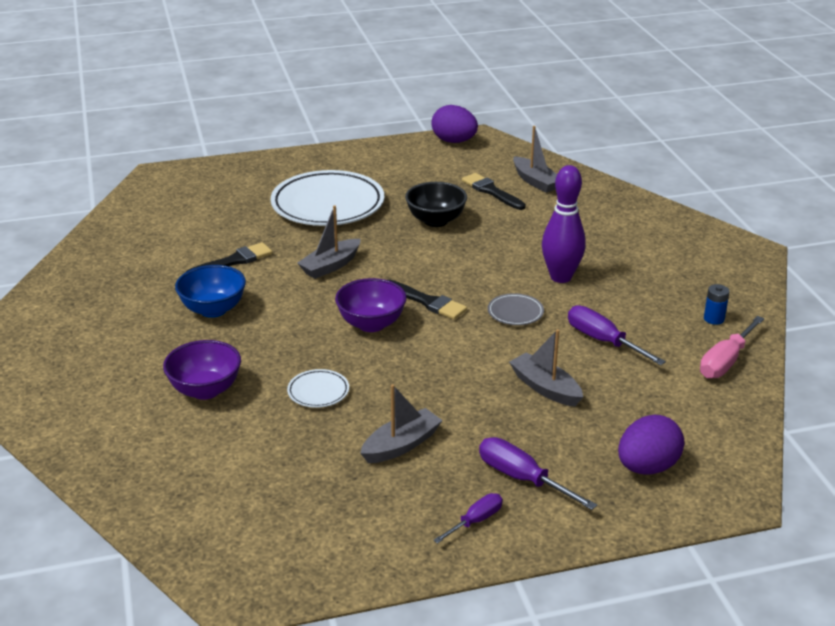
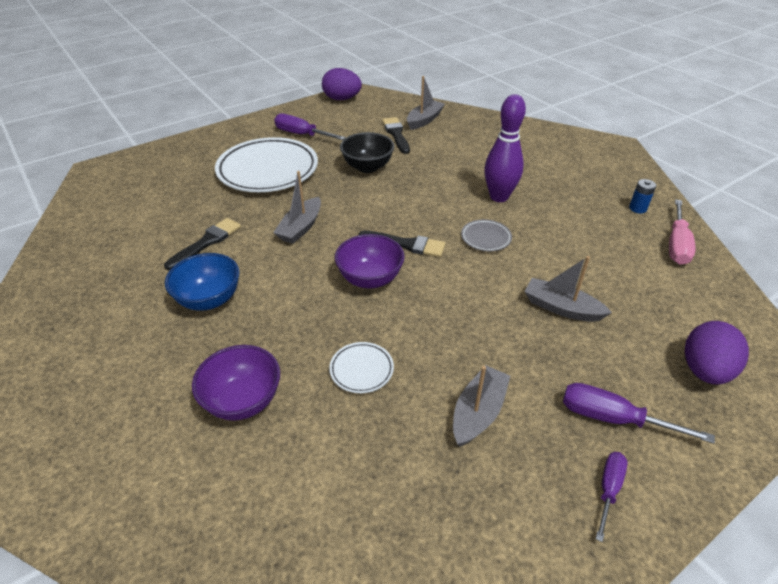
camera: 20 degrees left, 10 degrees up
(491, 191) = (396, 134): black brush -> black brush turned 45 degrees clockwise
(535, 181) = (424, 120): grey boat -> grey boat turned 90 degrees counterclockwise
(603, 341) = (573, 248): purple screwdriver -> purple screwdriver (302, 135)

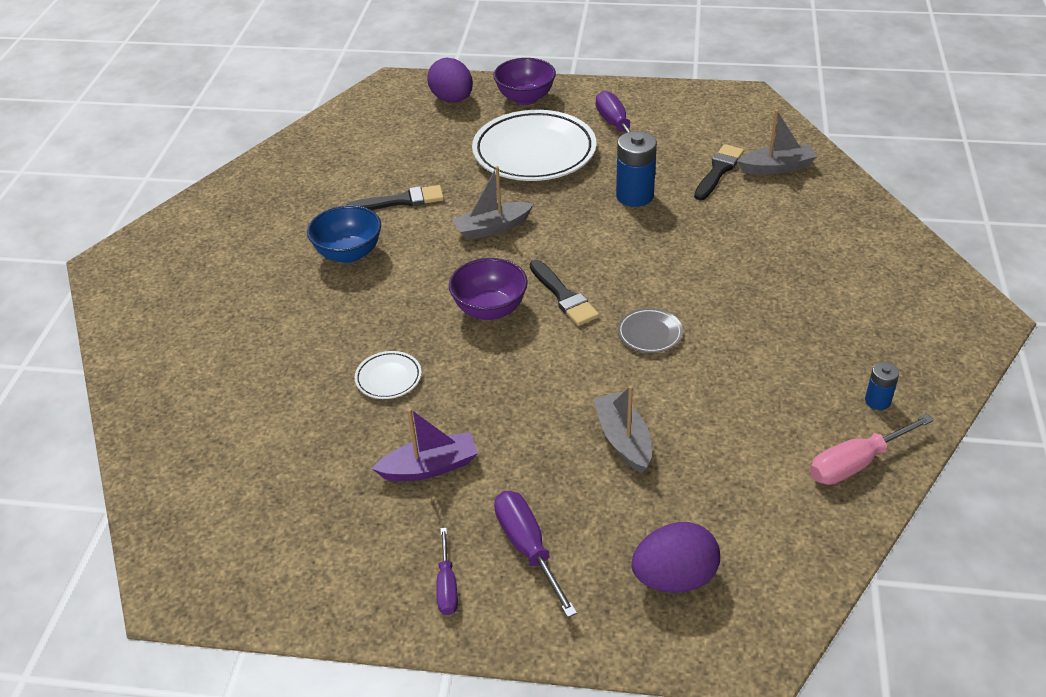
camera: 45 degrees right, 0 degrees up
(243, 401) = (286, 346): purple bowl -> purple bowl (525, 98)
(342, 99) = (716, 98): purple egg -> purple egg (452, 99)
(367, 167) = (634, 196): black bowl -> blue battery
(478, 412) = (429, 467): grey boat -> purple boat
(499, 197) = (729, 300): purple bowling pin -> none
(608, 490) = (447, 585): purple screwdriver -> purple screwdriver turned 105 degrees clockwise

